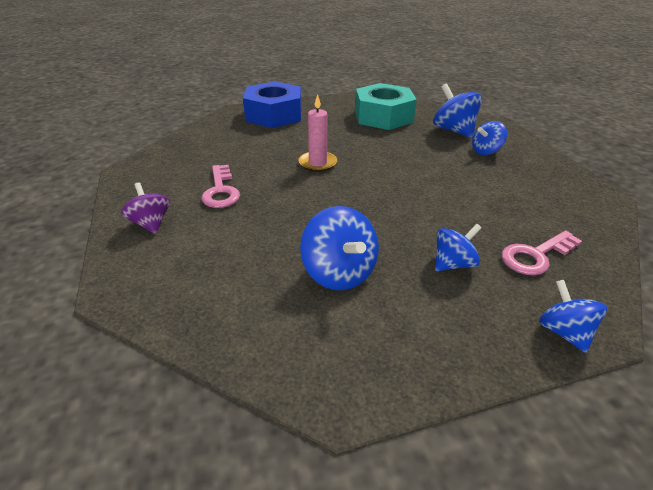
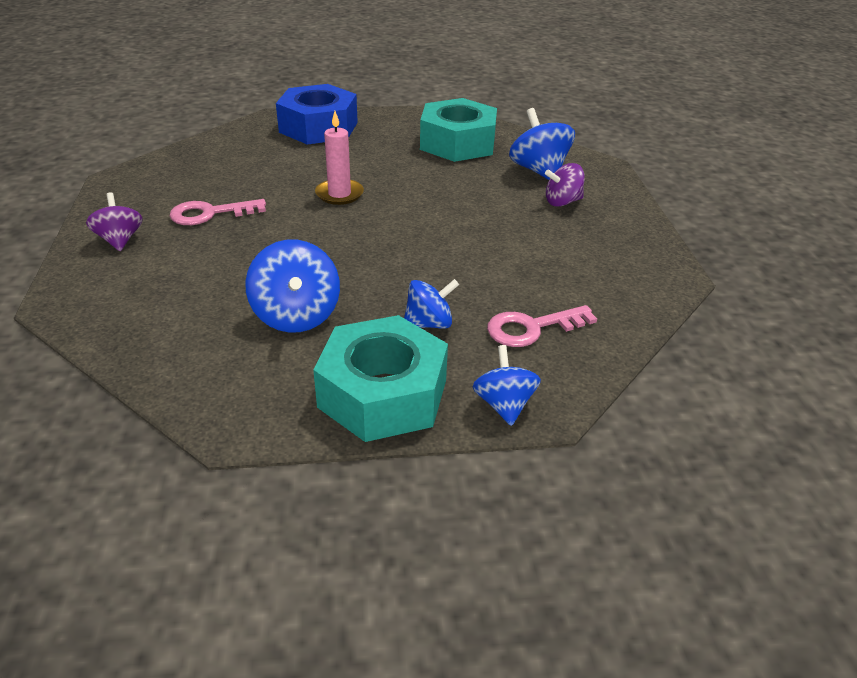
camera: 10 degrees right, 0 degrees up
(221, 191) = (210, 213): pink key -> pink key turned 75 degrees clockwise
(456, 338) = (383, 393): none -> turquoise nut
(486, 151) = (562, 202): blue spinning top -> purple spinning top

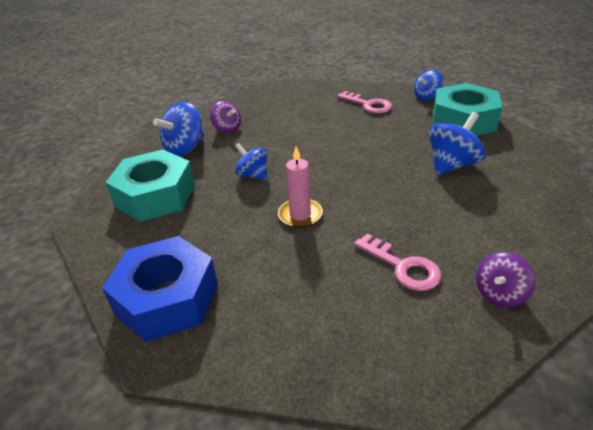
camera: 115 degrees left, 0 degrees up
(429, 323) = (401, 127): blue spinning top -> blue spinning top (253, 175)

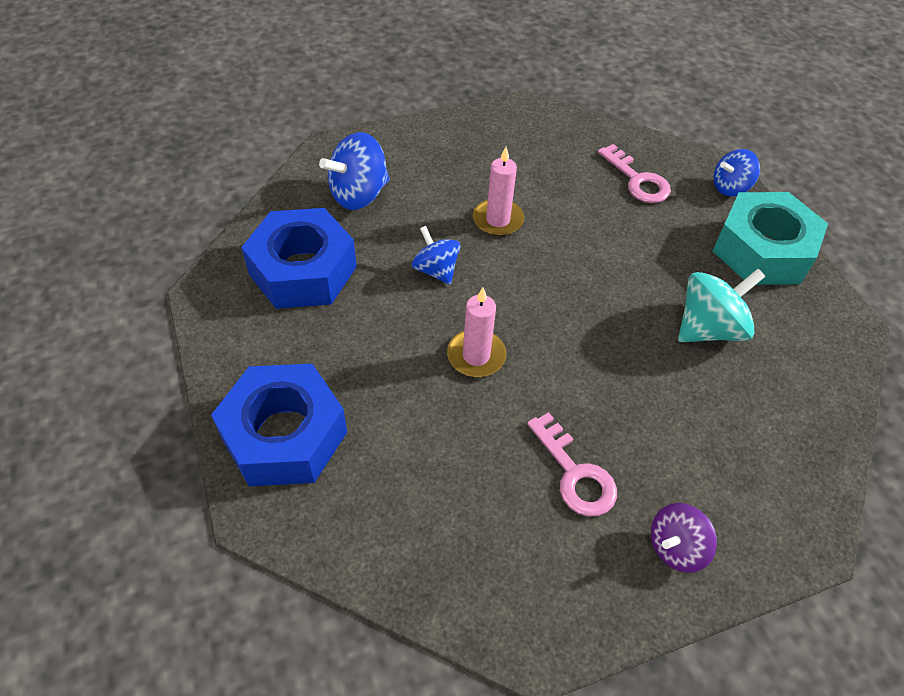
camera: 10 degrees right, 15 degrees up
(155, 196) = (303, 270): turquoise nut -> blue nut
(227, 129) = (424, 174): purple spinning top -> none
(286, 141) = (498, 220): none -> pink candle
(452, 165) = (708, 328): blue spinning top -> turquoise spinning top

